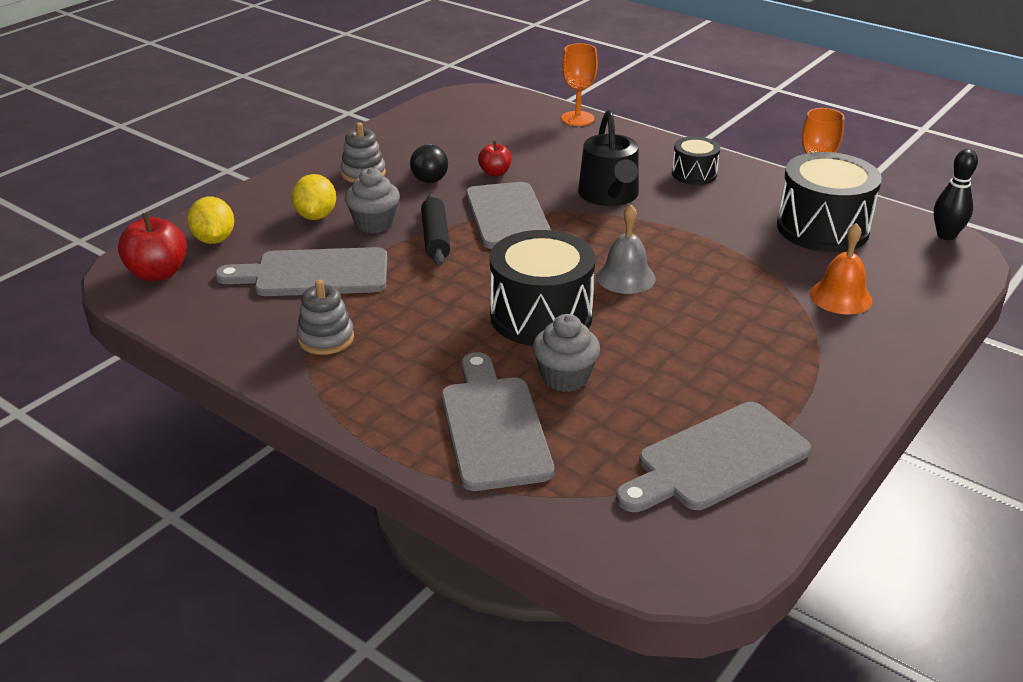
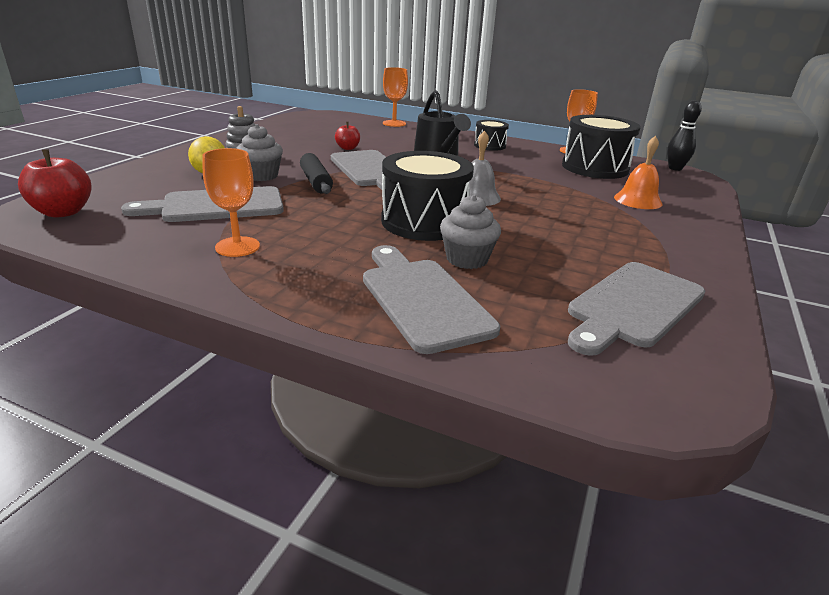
camera: 15 degrees left, 5 degrees down
(214, 239) = (119, 189): yellow lemon -> none
(326, 338) = (237, 247): grey stacking toy -> orange goblet
(429, 175) = (297, 150): black light bulb -> none

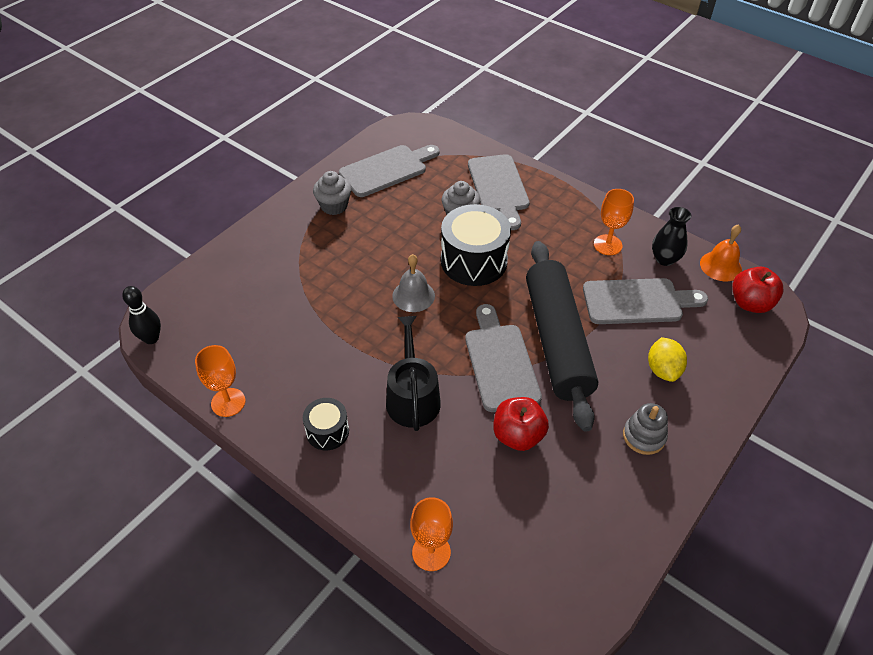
camera: 165 degrees left, 20 degrees up
(155, 239) = (664, 259): none -> black vase
(262, 176) = (611, 359): grey cupcake -> grey cupcake (334, 206)
(316, 182) = (557, 340): black rolling pin -> black rolling pin, size x2.20
(348, 148) = (518, 435): red apple -> red apple, size x1.68
(595, 168) = (245, 348): black drum -> none
(638, 200) = (269, 275): orange bell -> orange bell (720, 266)

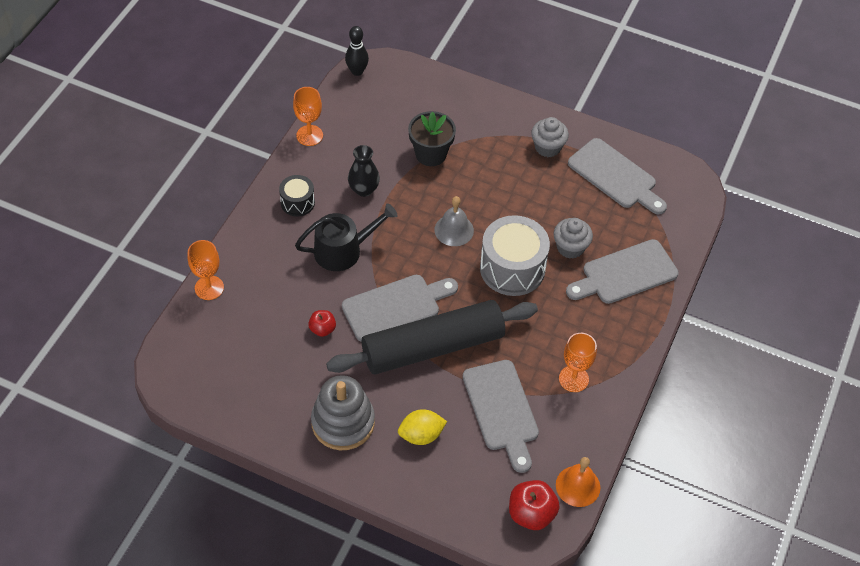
camera: 75 degrees right, 5 degrees up
(305, 295) = (431, 154): none -> black flower pot
(474, 261) = (512, 268): black drum -> grey drum
(518, 435) = (322, 329): red apple -> red apple, size x0.59
(644, 436) = (343, 422): grey stacking toy -> grey stacking toy, size x1.67
(664, 259) = (570, 432): black vase -> black vase (364, 189)

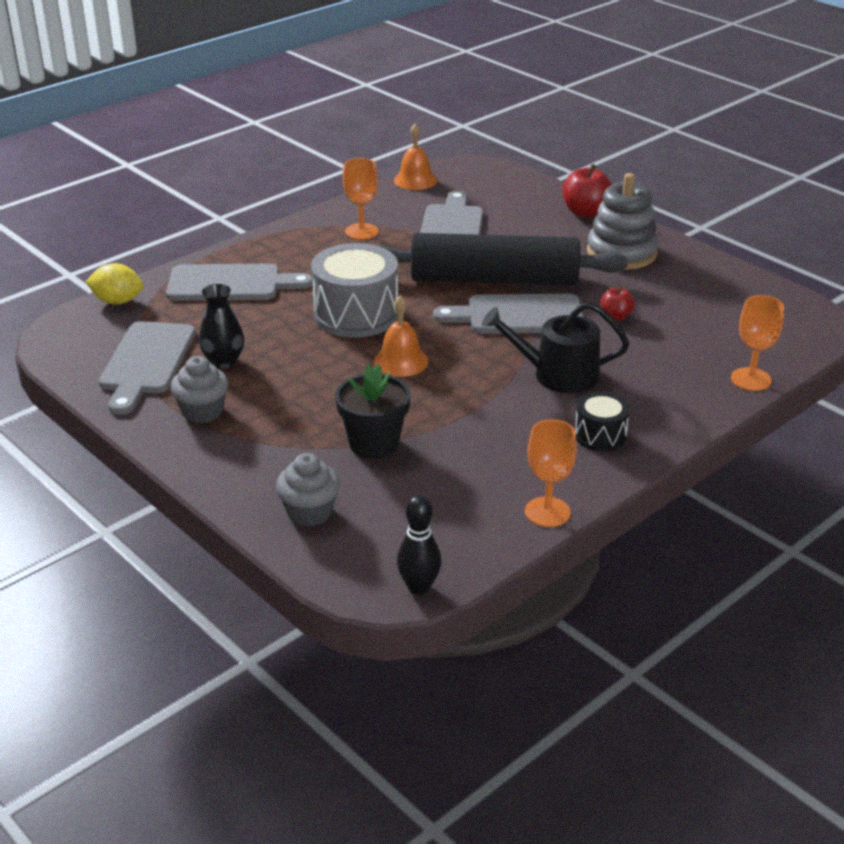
camera: 155 degrees left, 20 degrees down
(364, 189) = (497, 427): black vase -> black vase (223, 361)
(421, 435) = (544, 231): yellow lemon -> yellow lemon (117, 301)
(454, 230) = (401, 361): grey bell -> orange bell
(531, 513) = (469, 176): red apple -> red apple (585, 212)
(570, 247) = (271, 316): grey cupcake -> grey cupcake (309, 512)
(615, 176) = (146, 362): grey cutting board -> grey cutting board turned 150 degrees counterclockwise

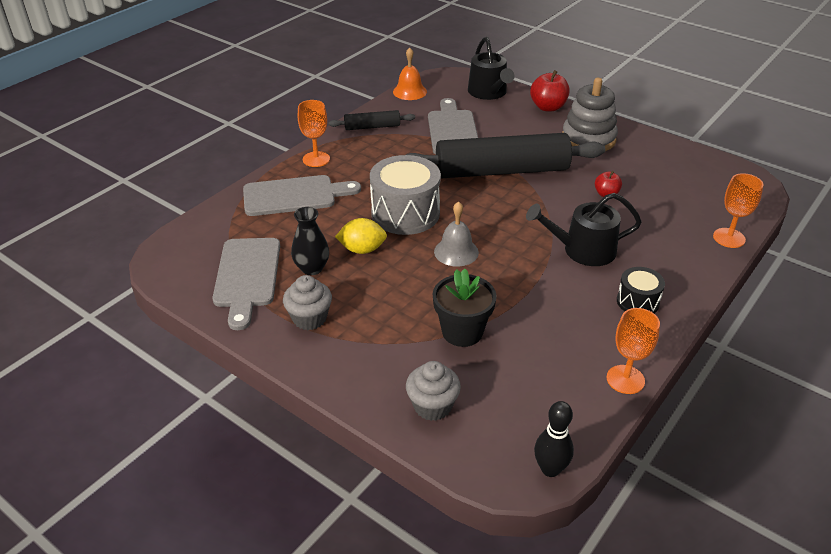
camera: 10 degrees left, 5 degrees up
(117, 301) = (205, 221): yellow lemon -> yellow lemon (362, 250)
(352, 216) = (372, 127): none -> black rolling pin
(361, 231) = (384, 139): orange goblet -> orange goblet (316, 159)
(401, 361) = (456, 252): orange bell -> grey bell
(516, 189) = (489, 93): none -> black watering can
(518, 315) = (532, 201): grey cutting board -> none

